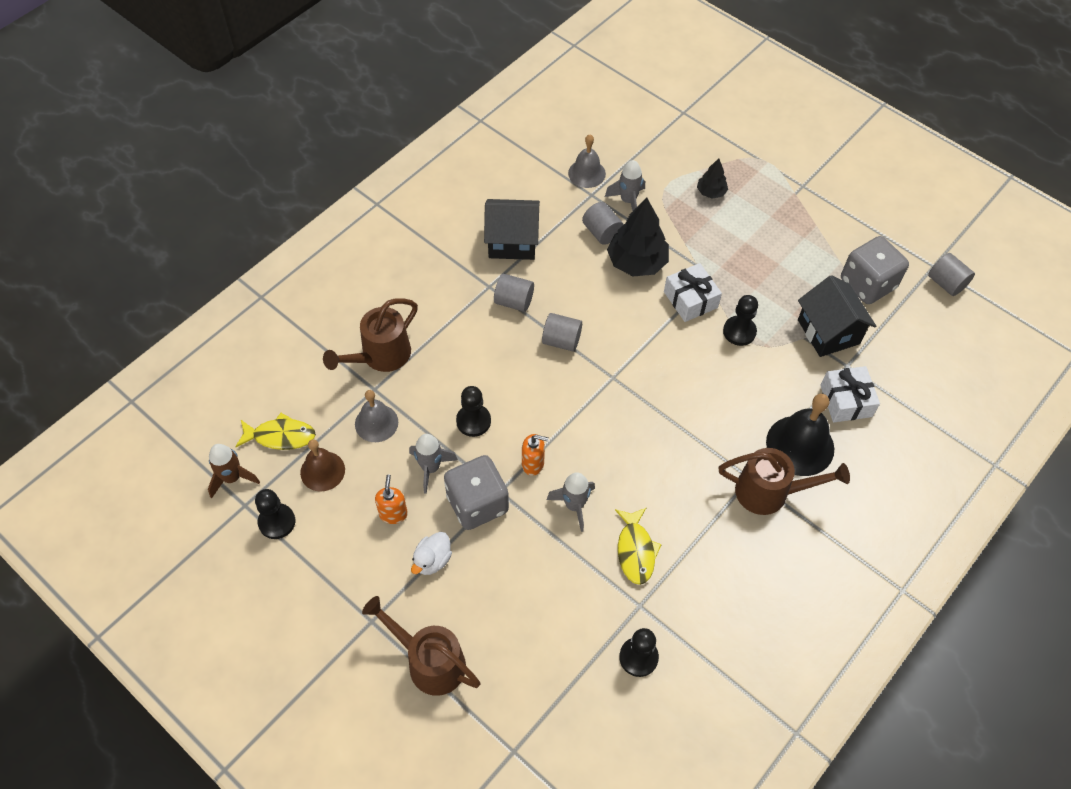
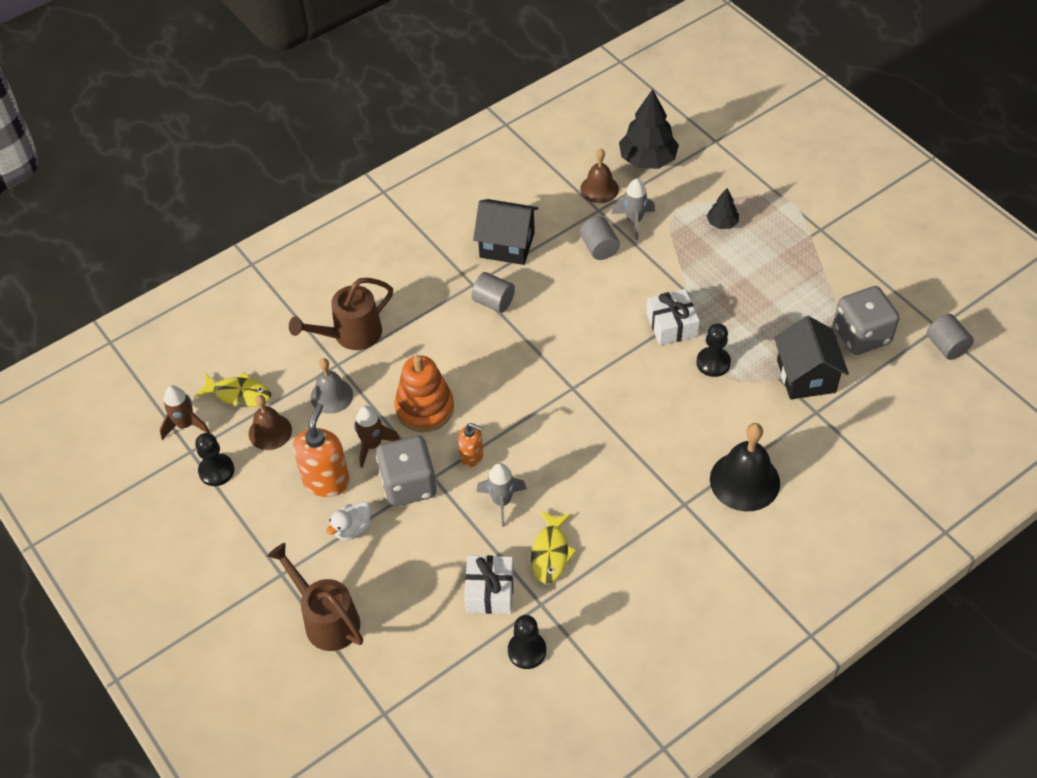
camera: 15 degrees right, 5 degrees down
(393, 514) = (326, 481): orange soap dispenser -> orange soap dispenser, size x1.72
(431, 468) = (372, 445): grey rocket -> brown rocket
(473, 421) = (424, 408): black pawn -> orange stacking toy
(561, 340) = (531, 345): grey cylinder -> none
(586, 173) = (599, 189): grey bell -> brown bell
(637, 262) = (627, 281): black tree -> black tree (647, 160)
(770, 492) = (701, 521): brown watering can -> none
(846, 401) = (805, 445): white gift -> white gift (490, 591)

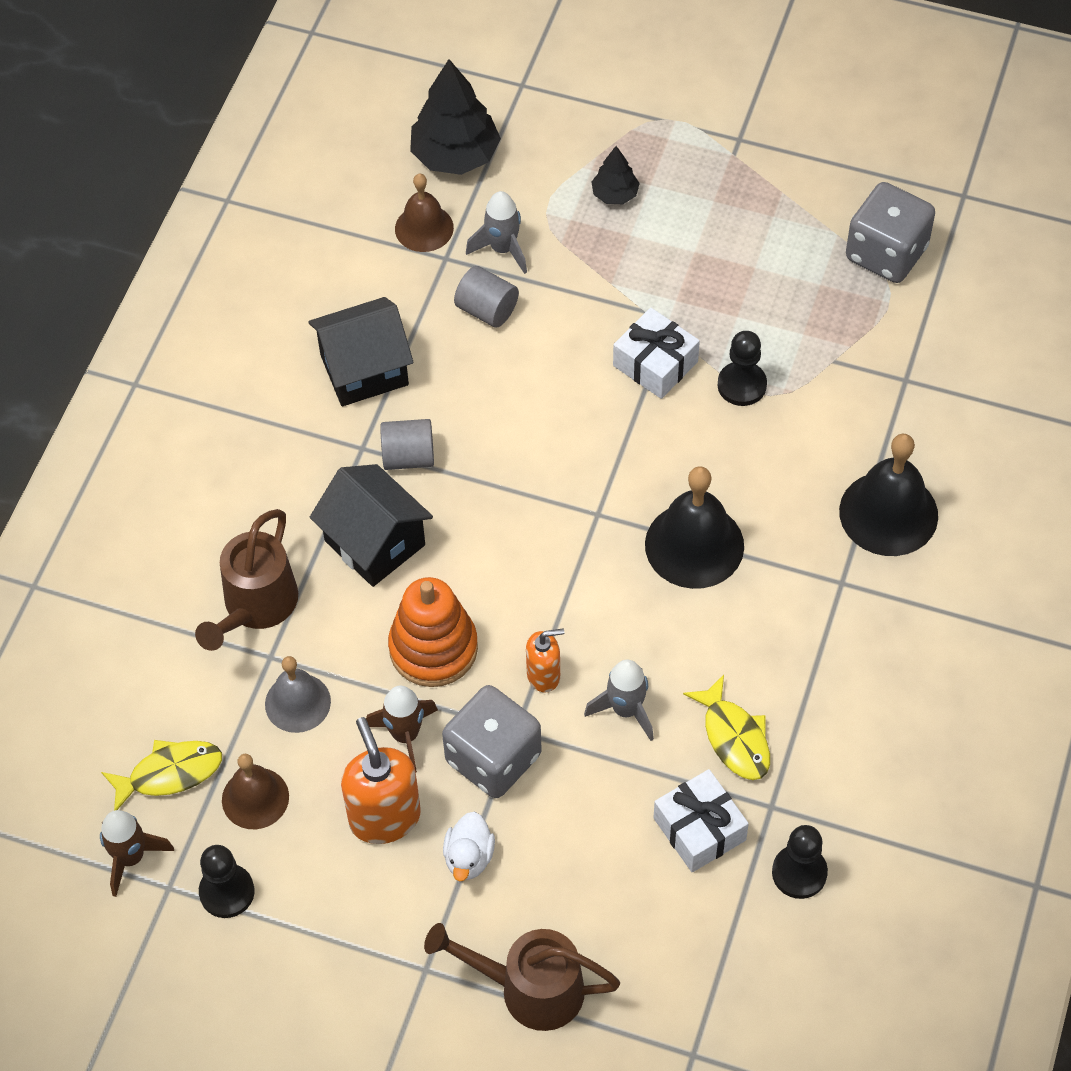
camera: 35 degrees left, 5 degrees up
(614, 434) = (694, 545): none -> black bell
(806, 376) = (861, 341): black house -> black house (374, 543)
(946, 346) = (990, 214): grey cylinder -> none

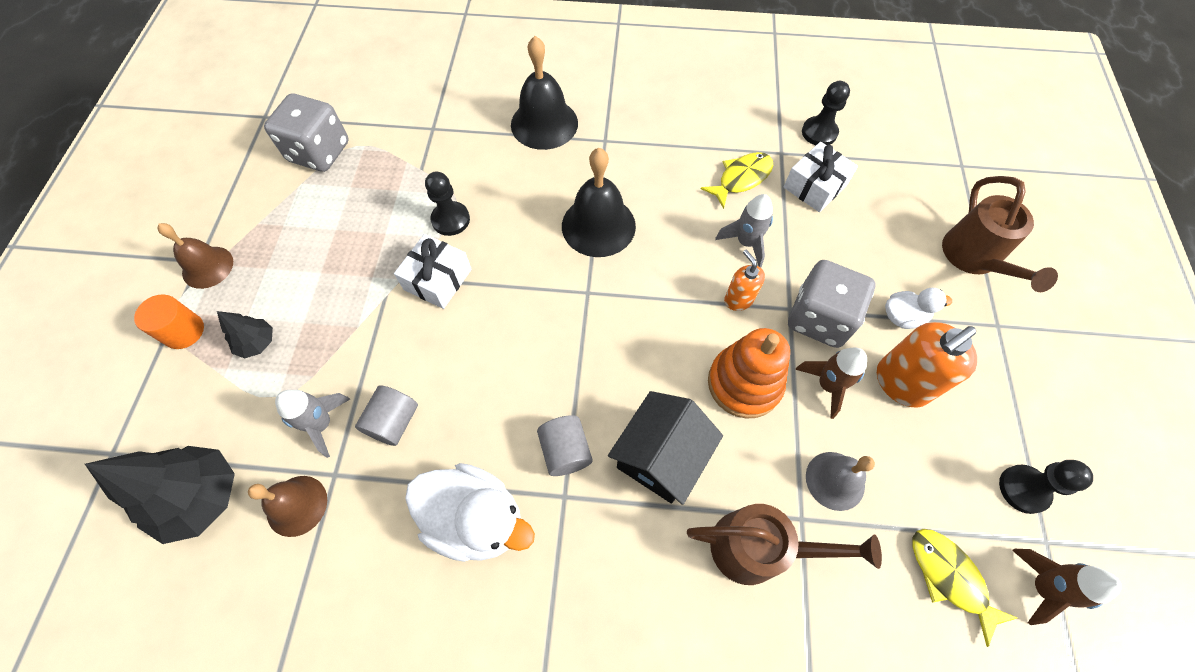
camera: 105 degrees left, 5 degrees up
(255, 798) = (934, 491): brown bell -> brown bell (207, 267)
(364, 370) = (475, 519): black house -> white duck
(647, 131) = (184, 331): none -> orange cylinder

